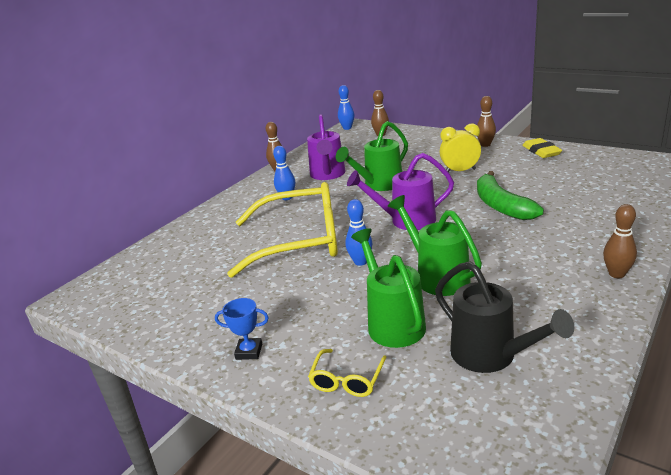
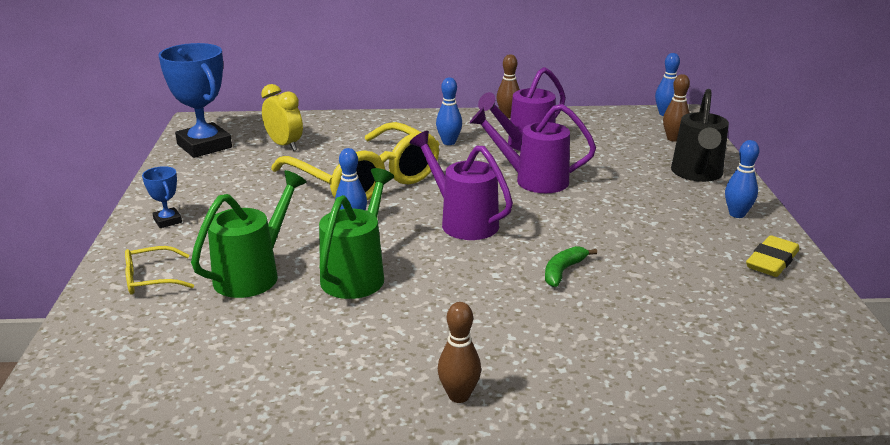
camera: 50 degrees right, 0 degrees up
(128, 303) = (204, 146): none -> blue trophy
(379, 185) = (533, 180): green watering can -> purple watering can
(460, 171) = (630, 218): yellow clock -> yellow clock (284, 145)
(485, 145) = (737, 214): brown bowling pin -> blue bowling pin
(491, 356) = (229, 345): black watering can -> black watering can (697, 174)
(501, 205) = (563, 271): green banana -> green banana, size x0.54

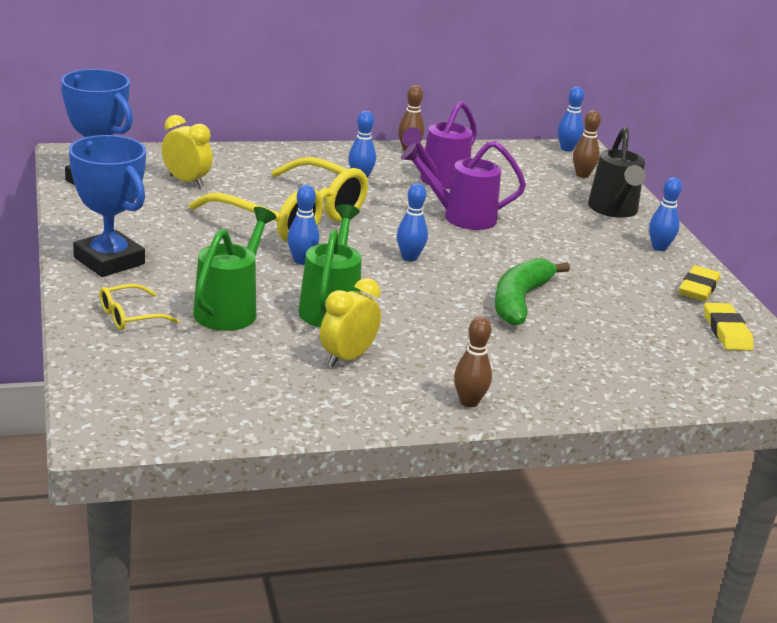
camera: 15 degrees left, 0 degrees up
(167, 221) = (109, 261): blue trophy -> blue trophy, size x2.17
(346, 334) = (347, 358): none -> yellow clock
(463, 221) = (409, 257): purple watering can -> blue bowling pin
(563, 271) = (520, 300): green banana -> green banana, size x1.85
(795, 315) = (726, 331): none -> yellow eraser

